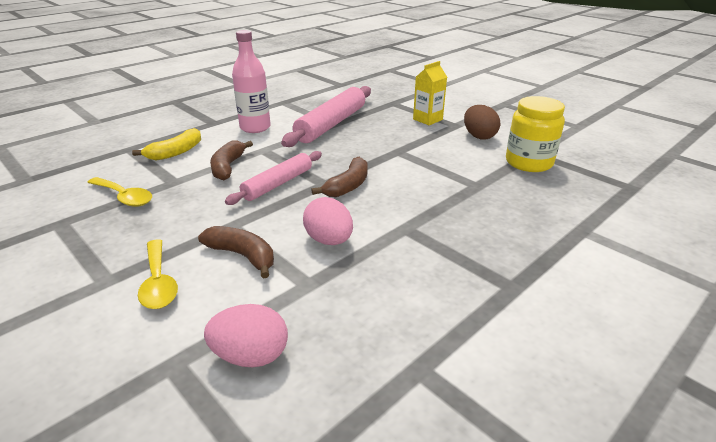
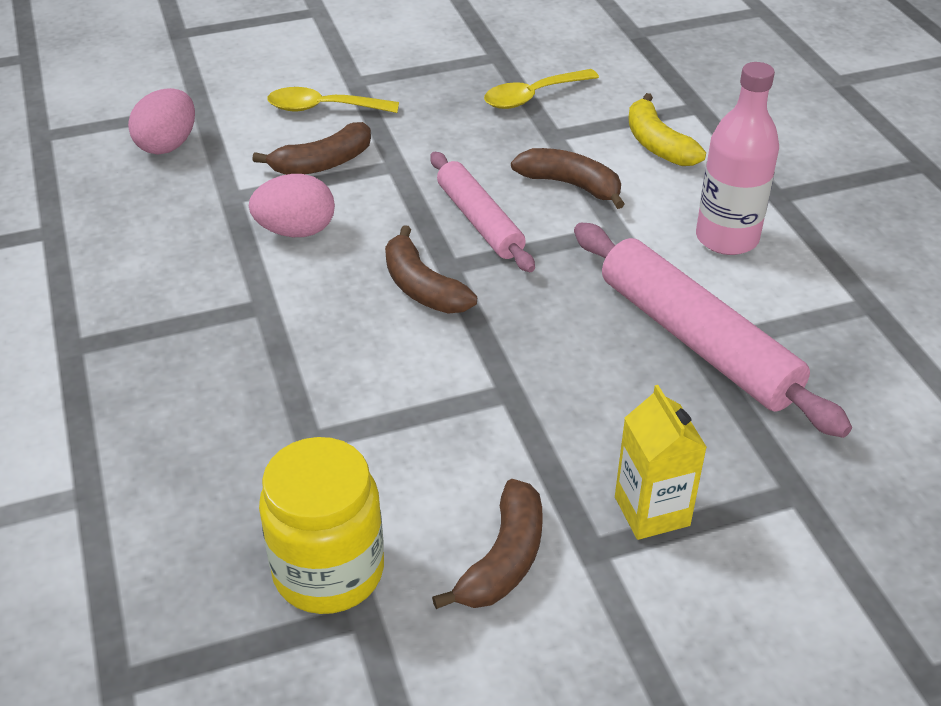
camera: 115 degrees right, 10 degrees up
(479, 136) = (503, 559): brown egg -> brown banana

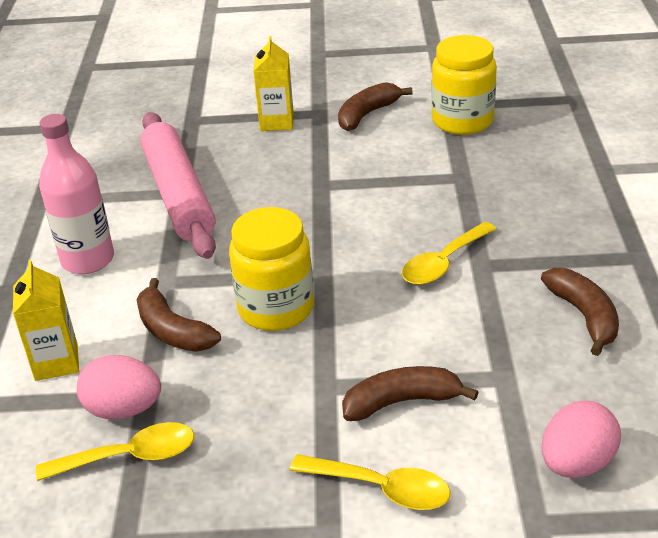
camera: 160 degrees left, 5 degrees down
(296, 231) = (444, 326): pink egg -> pink egg (124, 409)
(311, 300) = (443, 263): none -> yellow spoon
(422, 287) = (351, 259): brown banana -> brown banana (584, 316)
(480, 221) = (276, 308): pink rolling pin -> yellow jar
(657, 144) = (56, 362): yellow banana -> yellow carton

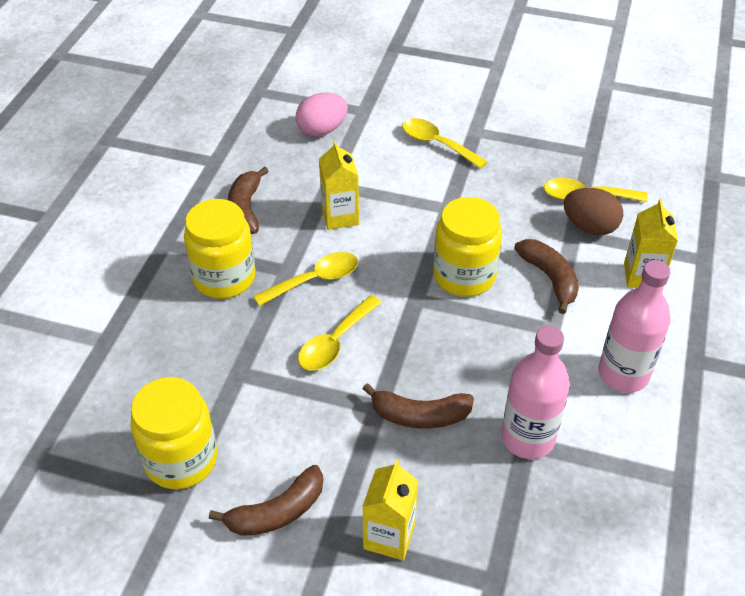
camera: 165 degrees left, 10 degrees up
(124, 409) = (589, 227): pink egg -> brown egg
(179, 195) = (528, 438): pink rolling pin -> pink bottle
(387, 217) = (335, 342): none -> yellow spoon
(401, 402) = (402, 185): brown banana -> brown banana (420, 415)
(460, 338) = (340, 216): none -> yellow carton
(542, 241) = (224, 278): none -> yellow jar

